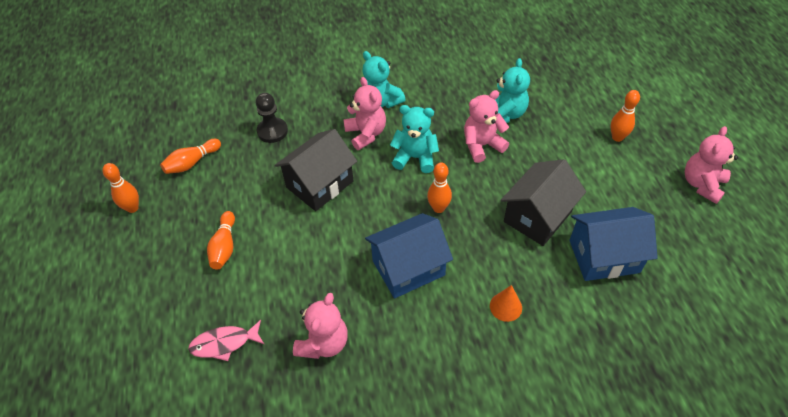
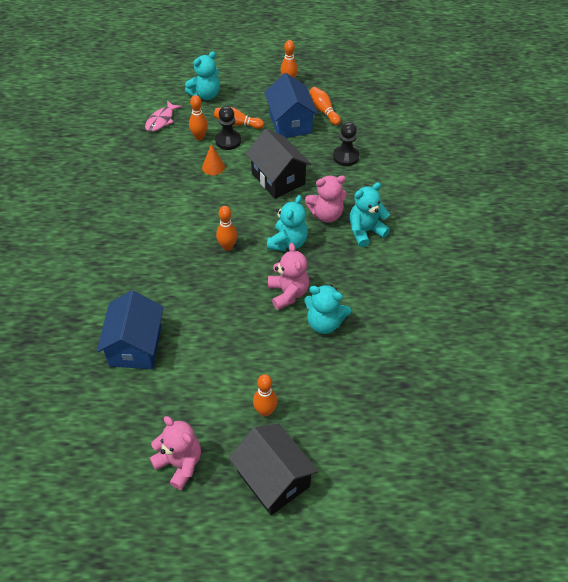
camera: 100 degrees right, 0 degrees up
(162, 300) = (205, 95): none -> turquoise teddy bear
(224, 343) = (161, 120): pink fish -> pink fish turned 150 degrees counterclockwise
(256, 284) = (199, 137): none -> orange bowling pin
(259, 249) = (228, 141): none -> black pawn
(323, 343) = (139, 165): pink teddy bear -> none
(408, 268) = (178, 217): blue house -> blue house (290, 123)
(505, 306) = (121, 266): orange cone -> orange cone (213, 167)
(537, 216) = (194, 312): black house -> black house (273, 479)

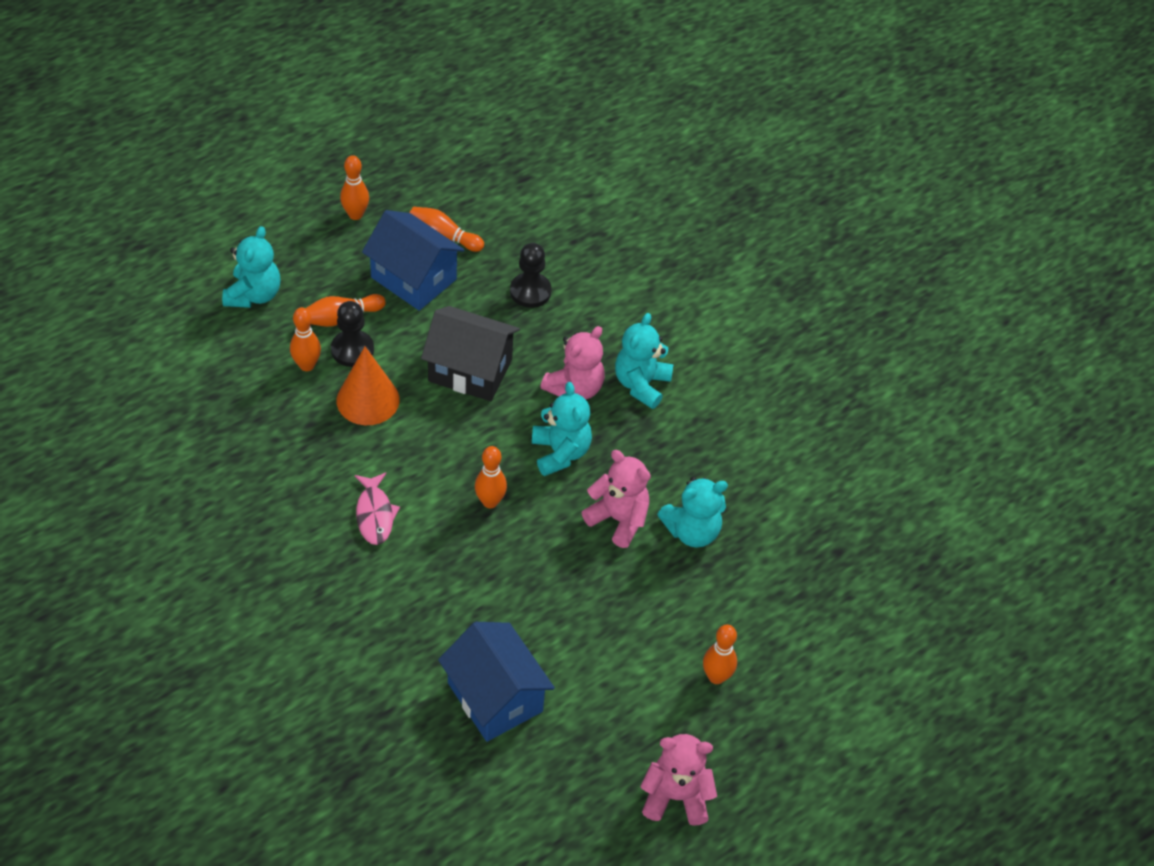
camera: 40 degrees left, 0 degrees up
(161, 120) = (226, 368): pink fish -> pink fish (375, 514)
(213, 167) = (368, 400): orange cone -> orange cone, size x1.68
(273, 479) = (790, 745): black house -> none

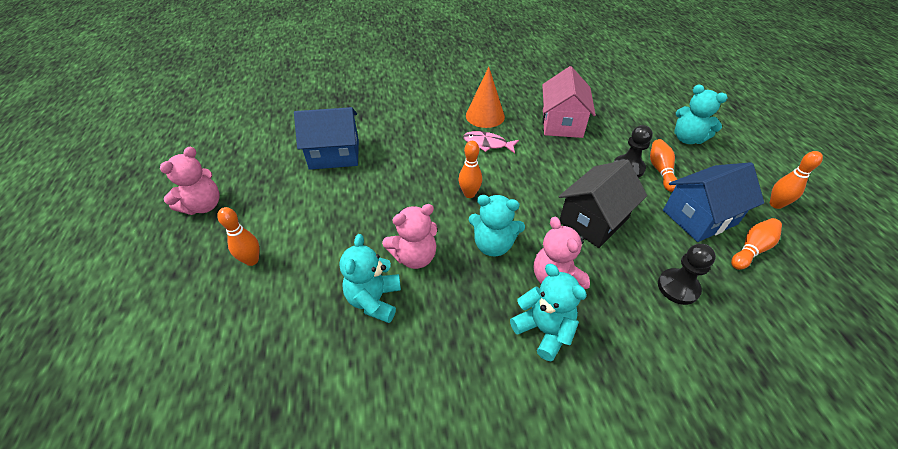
camera: 120 degrees right, 5 degrees down
(279, 438) = (562, 123): none -> pink house
(307, 365) = (618, 146): orange bowling pin -> none
(368, 400) = (580, 163): orange cone -> orange cone (485, 116)

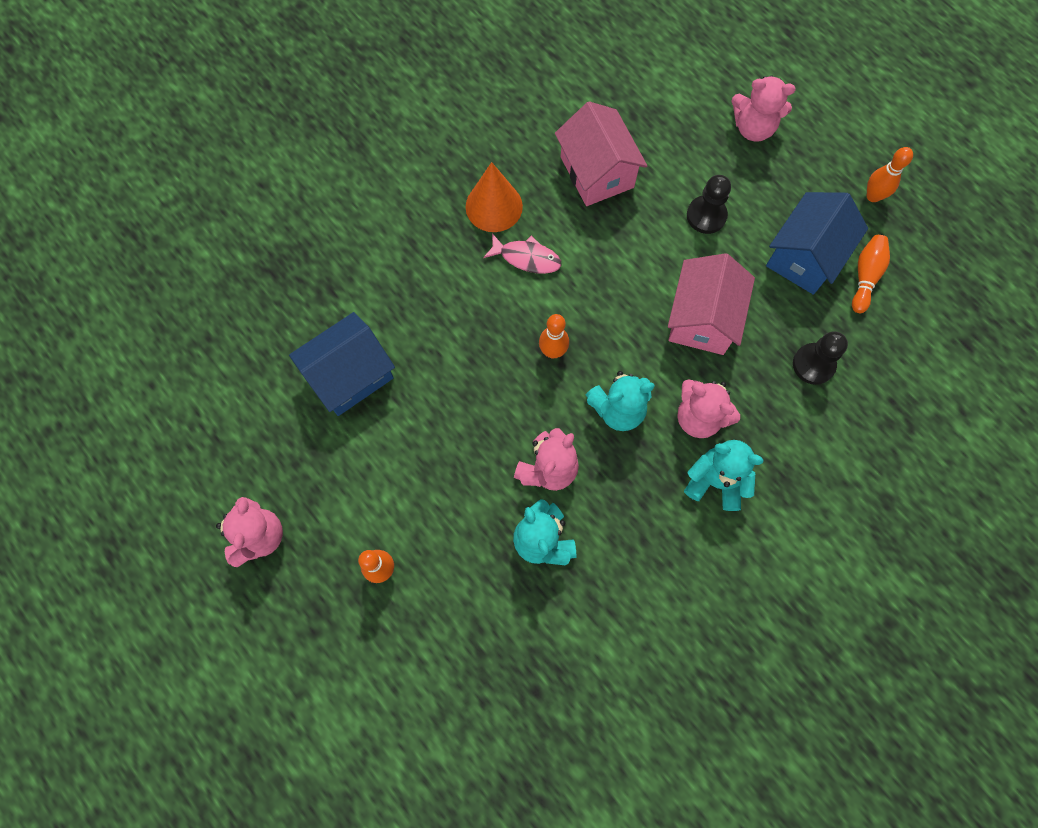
camera: 30 degrees left, 25 degrees up
(487, 144) = (526, 258): pink fish -> pink fish turned 150 degrees counterclockwise
(593, 220) = (702, 319): black house -> pink house
(660, 170) = (742, 202): orange bowling pin -> none
(687, 139) = (753, 128): turquoise teddy bear -> pink teddy bear

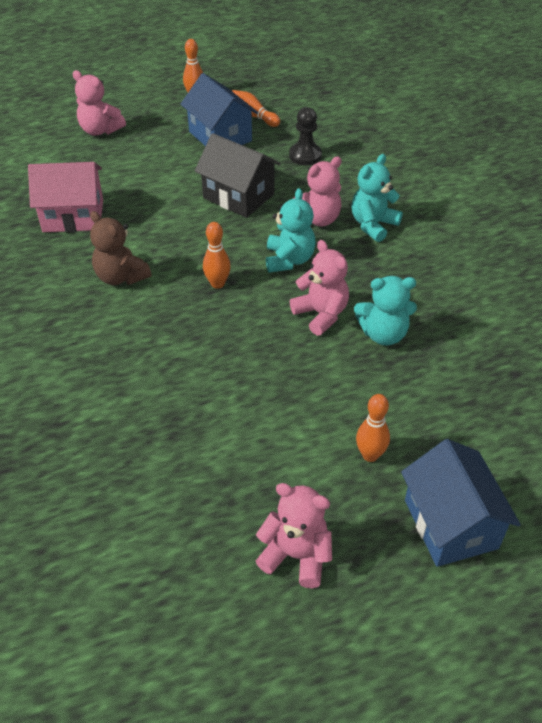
camera: 70 degrees left, 25 degrees down
(350, 375) = (159, 431): blue house -> blue house (450, 524)
(494, 206) = (57, 284): orange cone -> none
(526, 258) = (121, 277): pink fish -> brown teddy bear
(702, 319) = (238, 196): pink house -> black house
(706, 216) = (155, 171): black pawn -> none
(753, 128) = (100, 130): pink teddy bear -> pink teddy bear turned 90 degrees clockwise

